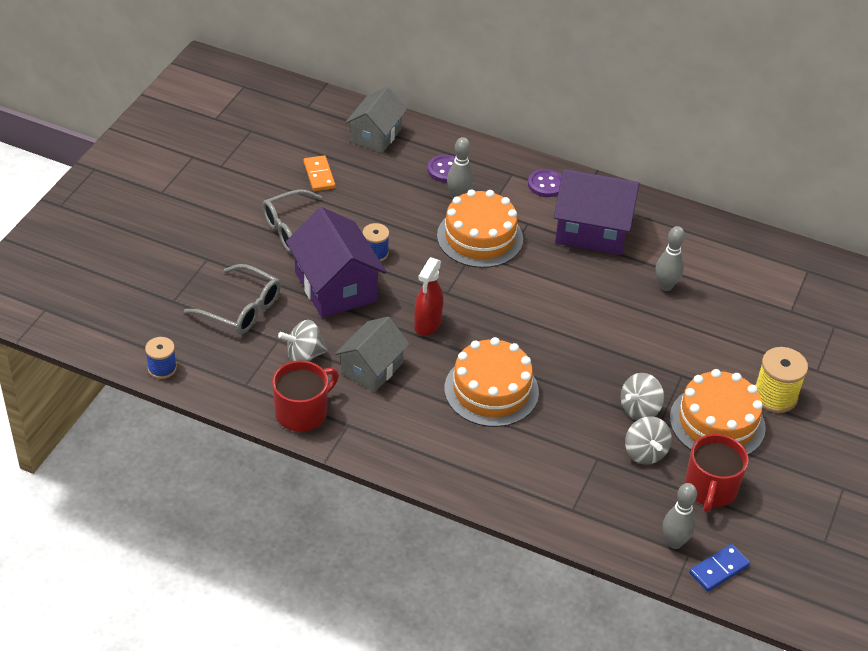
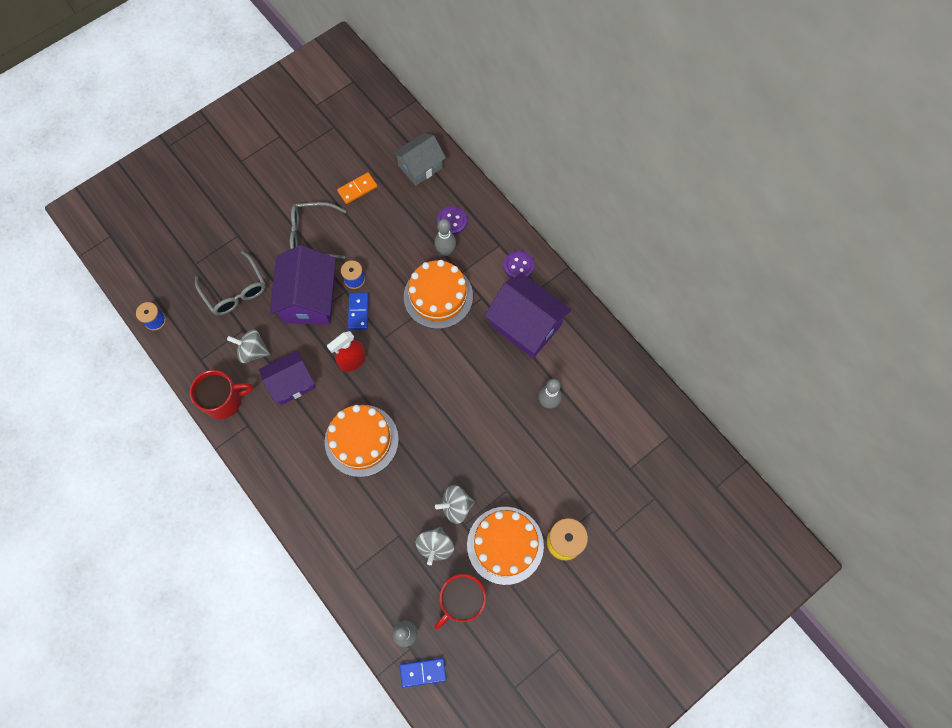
camera: 30 degrees right, 25 degrees up
(319, 175) = (357, 189): orange domino -> orange domino turned 45 degrees clockwise
(371, 368) = (291, 383): grey house -> purple house
(401, 279) = (358, 312): none -> blue domino

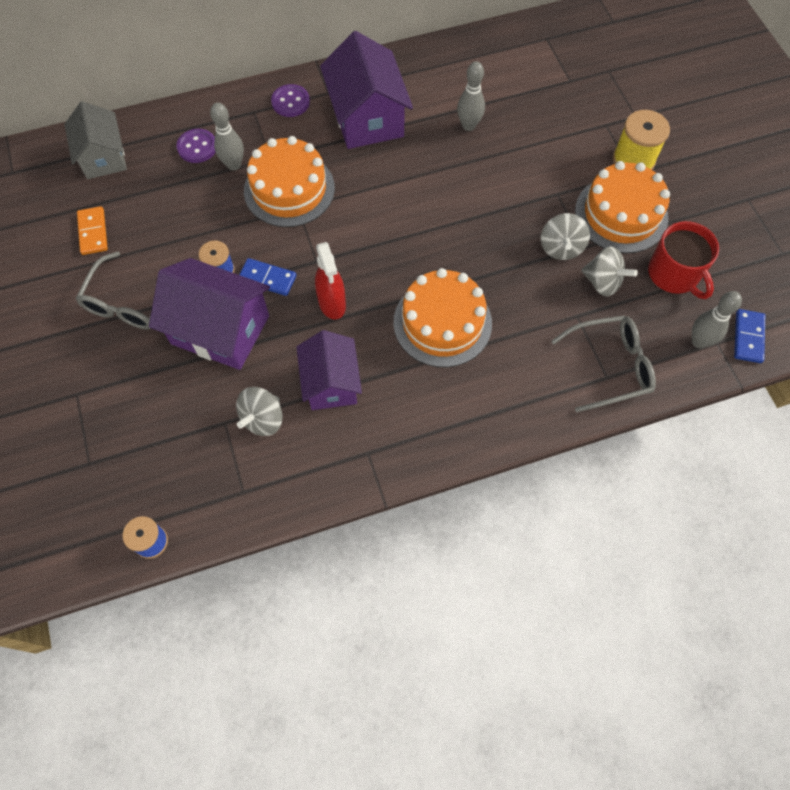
camera: 70 degrees left, 5 degrees down
(223, 400) = (319, 475): red mug -> none
(235, 291) = (161, 419): grey glasses -> grey glasses (610, 366)
(526, 325) = (367, 117): purple house -> purple house turned 75 degrees counterclockwise

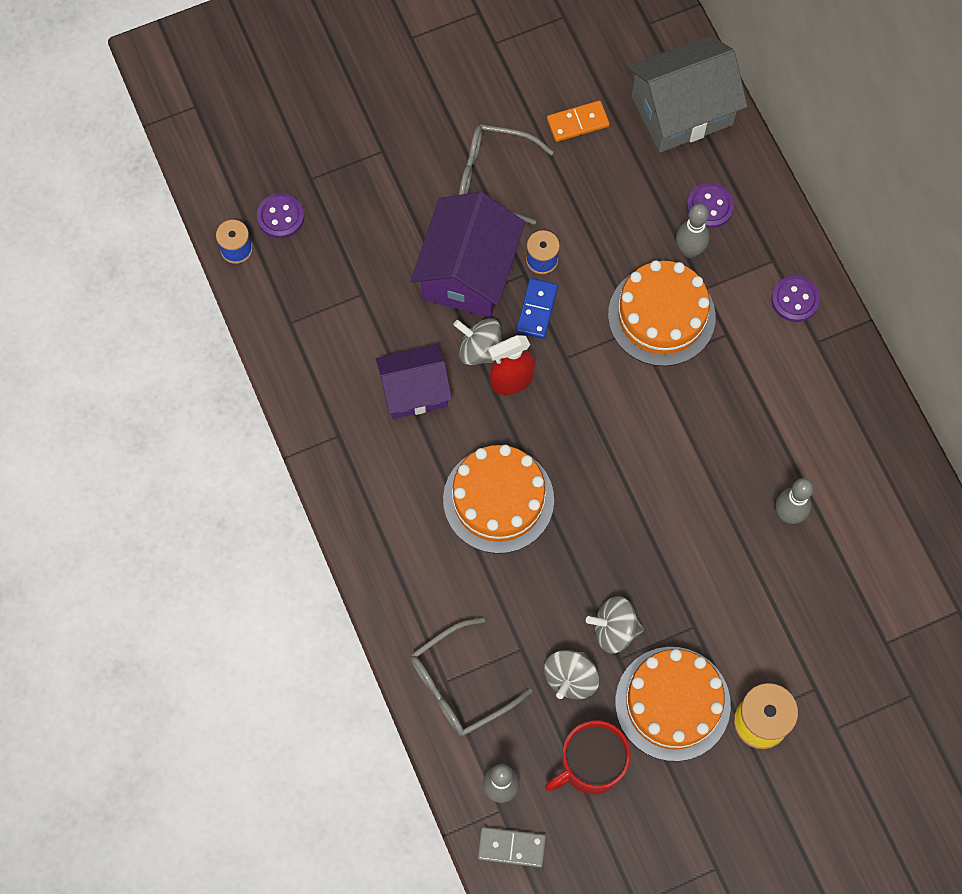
camera: 85 degrees right, 5 degrees up
(103, 157) = (682, 110): grey house -> grey house, size x1.50
(124, 495) = (280, 217): none -> purple button
(263, 419) = (368, 329): grey spinning top -> grey spinning top (480, 350)
(367, 117) = (783, 392): purple house -> none
(610, 366) = (459, 685): grey glasses -> grey glasses turned 75 degrees clockwise
(748, 337) = (511, 847): blue domino -> grey domino

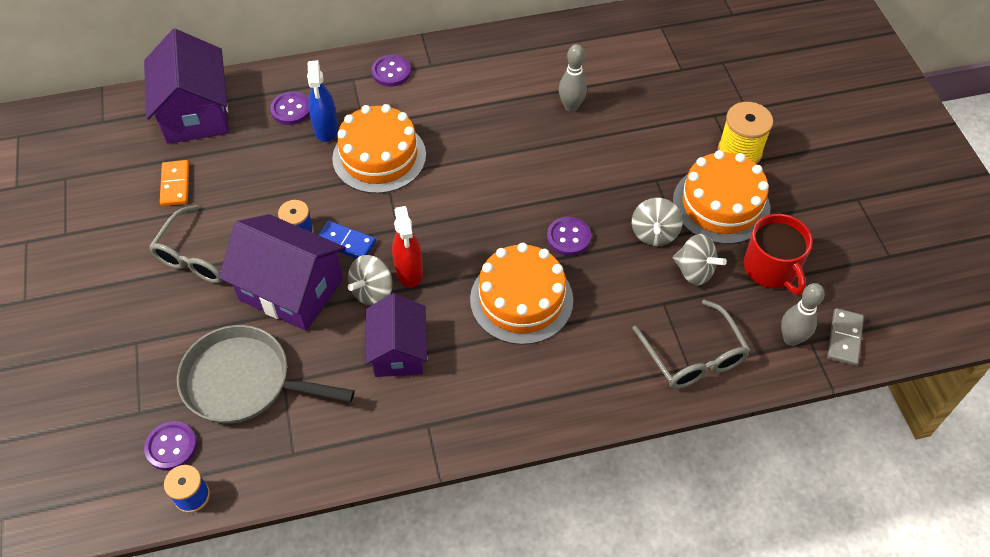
camera: 80 degrees left, 15 degrees down
(357, 259) = (244, 382): none -> grey pan
(590, 537) = (568, 237): none -> purple button
(682, 110) = (195, 113): grey house -> purple house
(689, 250) = (326, 129): grey bowling pin -> blue spray bottle

